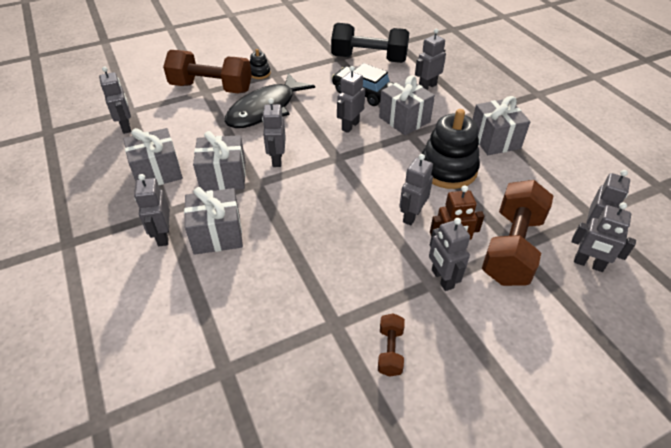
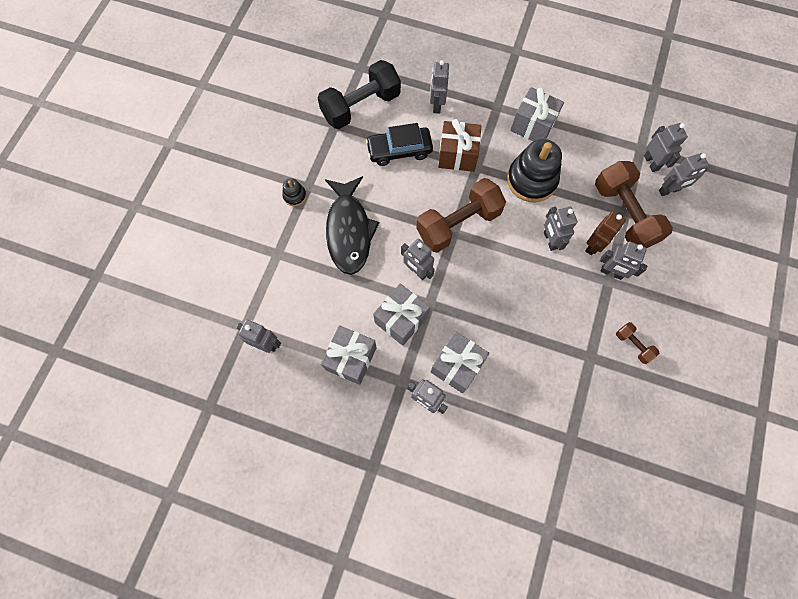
camera: 45 degrees left, 25 degrees up
(211, 88) = (277, 245): brown dumbbell -> brown dumbbell (458, 224)
(350, 126) = (428, 194): grey robot -> none
(404, 119) = (457, 155): grey gift -> brown gift

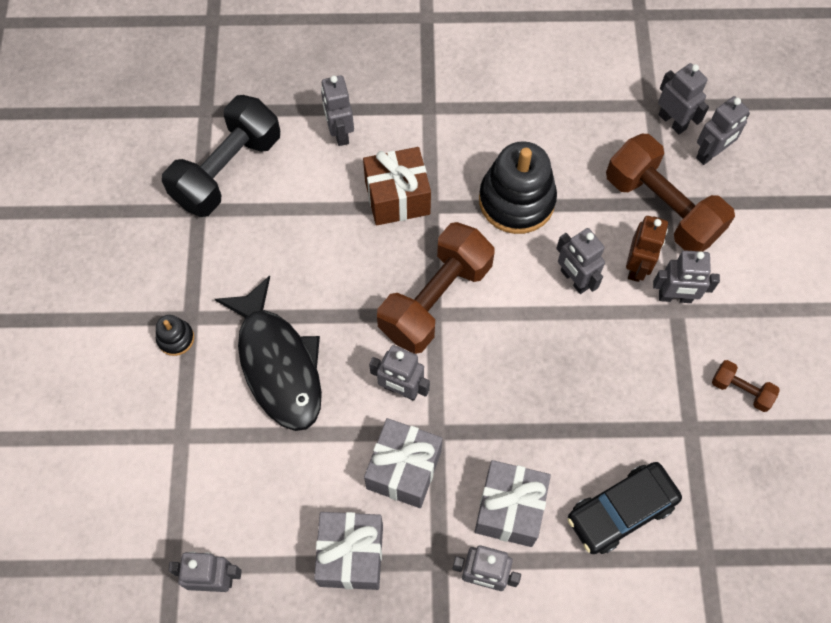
camera: 20 degrees left, 5 degrees down
(399, 150) = (309, 218): black car -> black car (621, 511)
(532, 126) = (489, 120): grey gift -> none

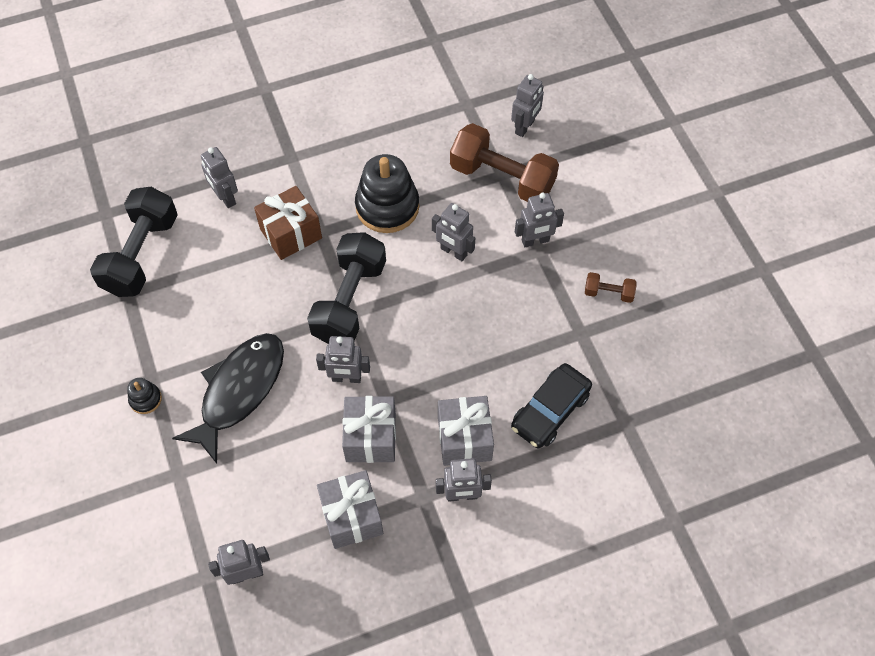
camera: 20 degrees left, 5 degrees down
(278, 364) = (239, 391): black fish -> black fish turned 105 degrees counterclockwise
(435, 299) = (349, 301): brown dumbbell -> black dumbbell
(637, 266) = (498, 227): brown robot -> none
(672, 121) = (487, 112): grey robot -> none

